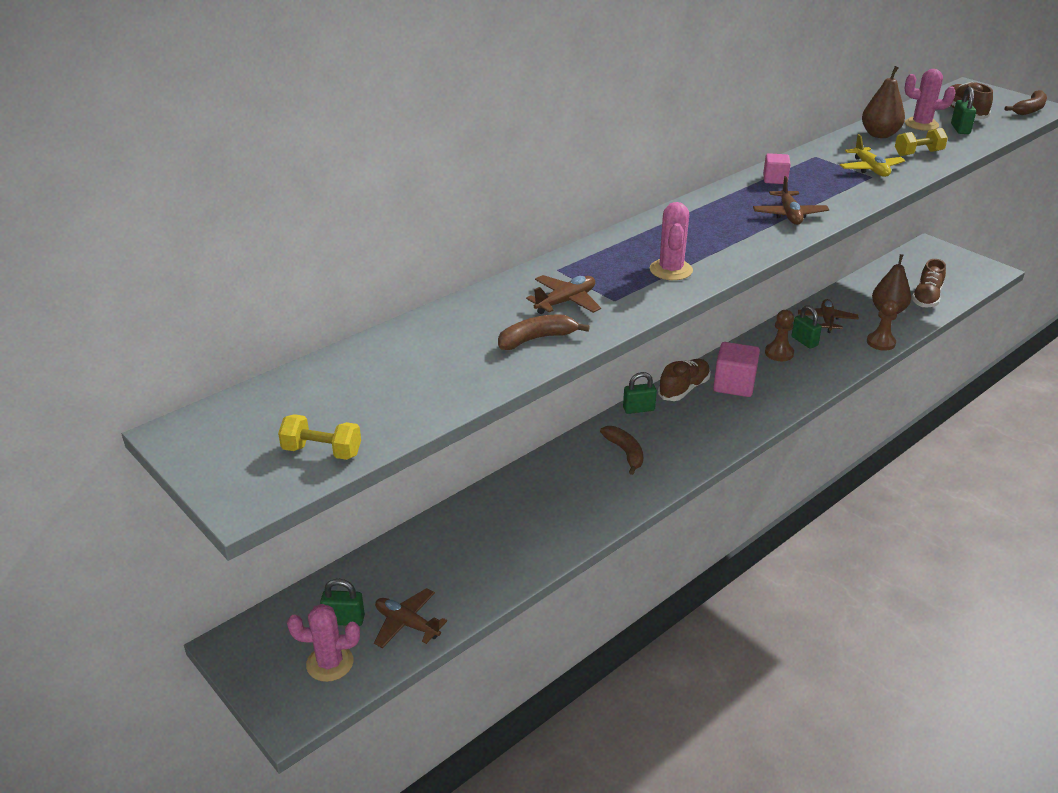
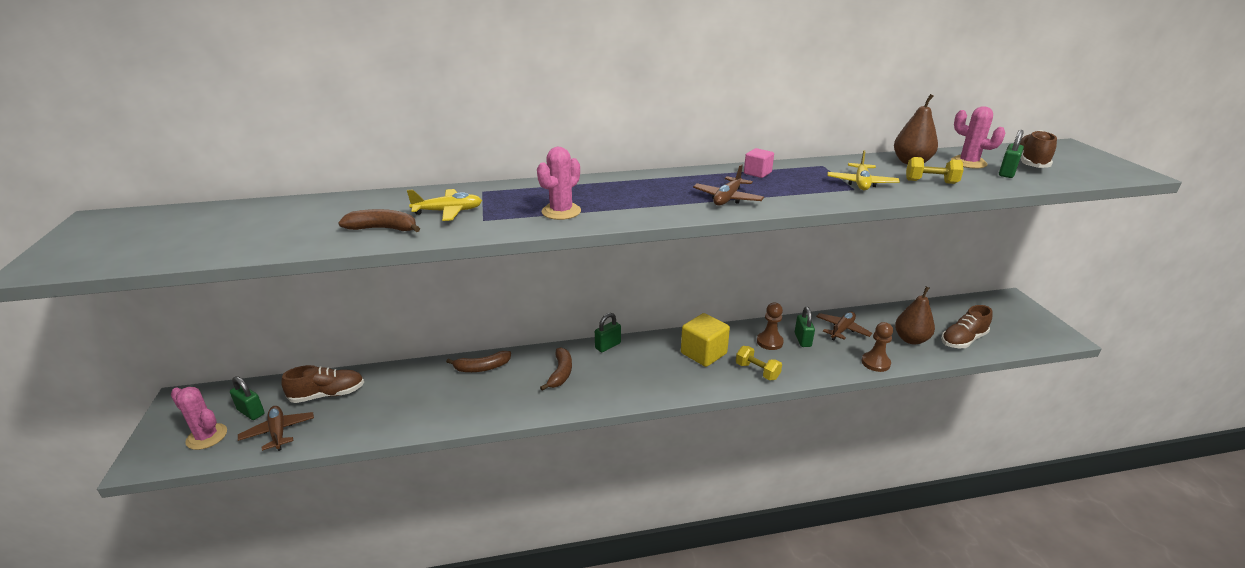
camera: 30 degrees right, 5 degrees down
(322, 451) = (130, 254): yellow dumbbell -> yellow dumbbell (757, 371)
(565, 302) = (448, 211): brown plane -> yellow plane
(638, 409) = (608, 346): green padlock -> green padlock turned 60 degrees counterclockwise
(684, 389) = (659, 343): brown shoe -> brown shoe (327, 395)
(734, 385) = (703, 353): pink cube -> yellow cube
(1029, 110) = (1115, 172): brown banana -> brown banana (482, 368)

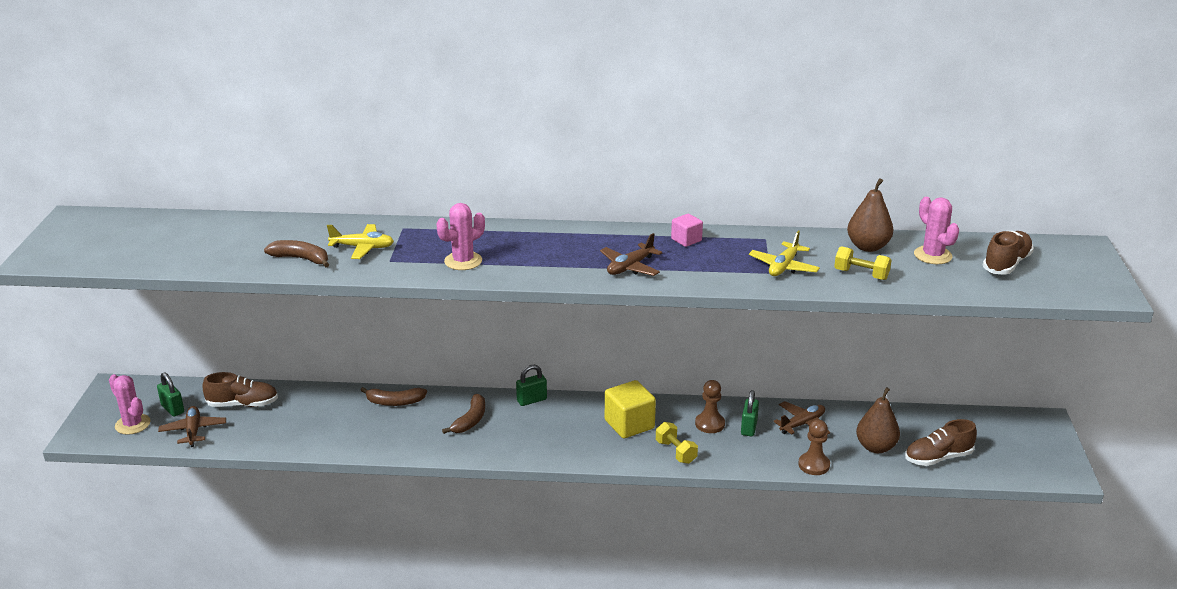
camera: 15 degrees right, 0 degrees up
(1007, 173) = (960, 274): green padlock -> none

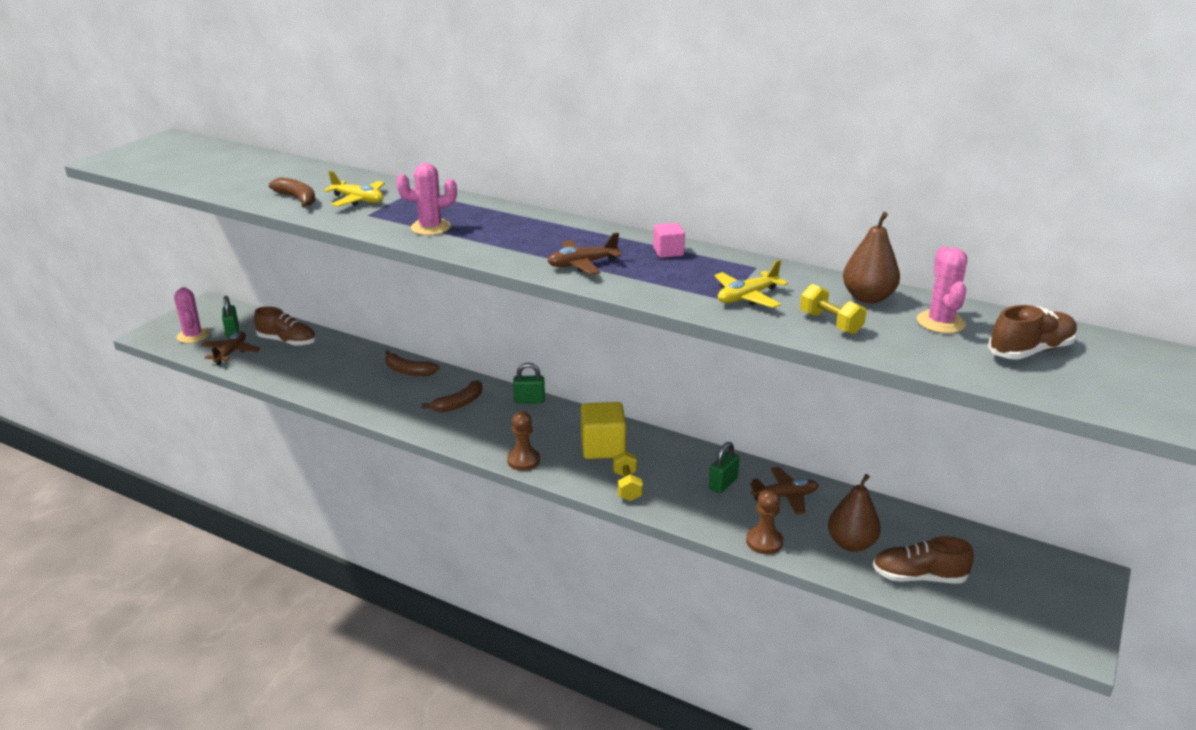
camera: 25 degrees right, 0 degrees up
(710, 424) = (684, 469): brown pawn -> brown pawn (523, 460)

